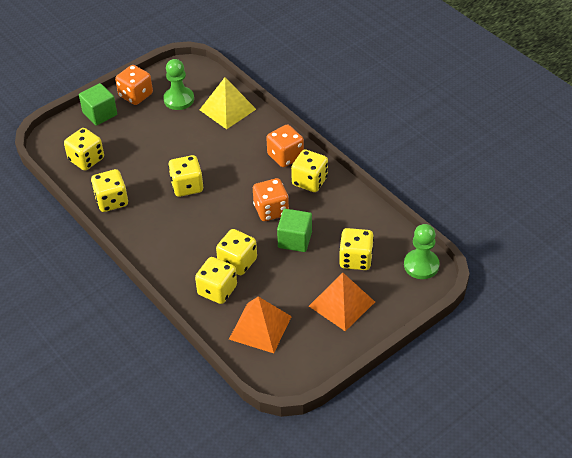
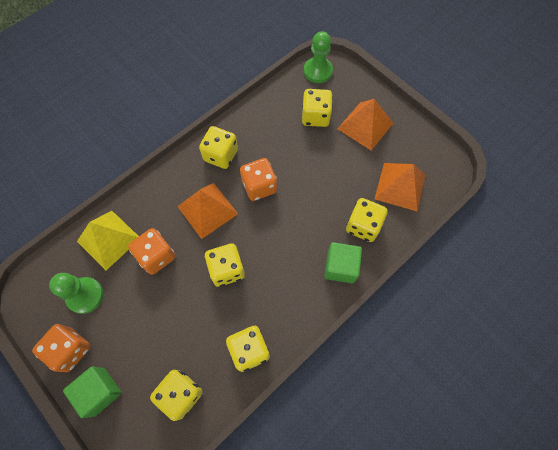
camera: 95 degrees left, 20 degrees up
(237, 262) = (327, 211): yellow dice -> none
(249, 172) = (207, 210): none -> orange pyramid
(285, 156) = (185, 178): orange dice -> orange dice (156, 256)
(295, 240) = (296, 164): green cube -> green cube (340, 267)

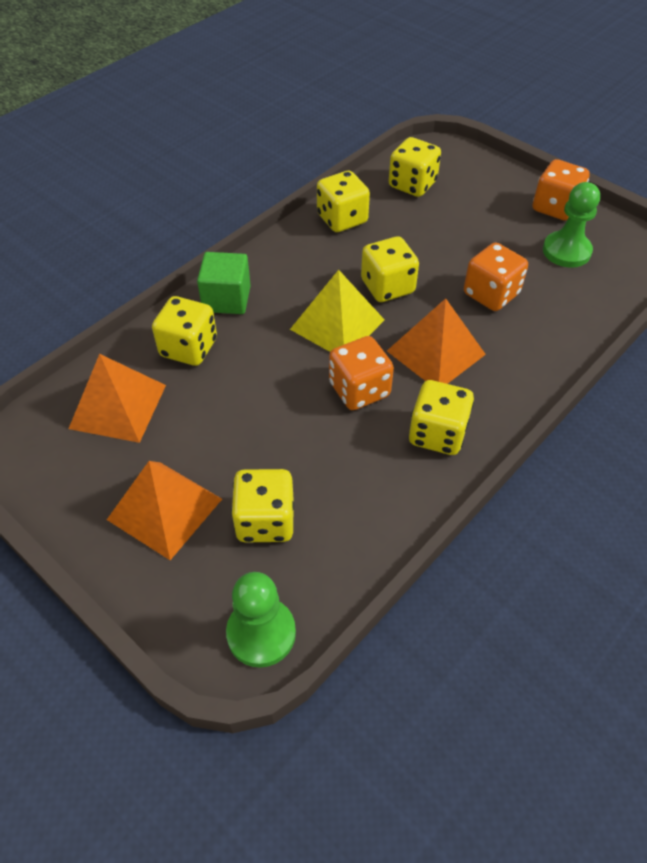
camera: 175 degrees right, 15 degrees down
(100, 391) = (503, 181): green cube -> none
(108, 239) = (569, 308): yellow pyramid -> yellow pyramid (337, 324)

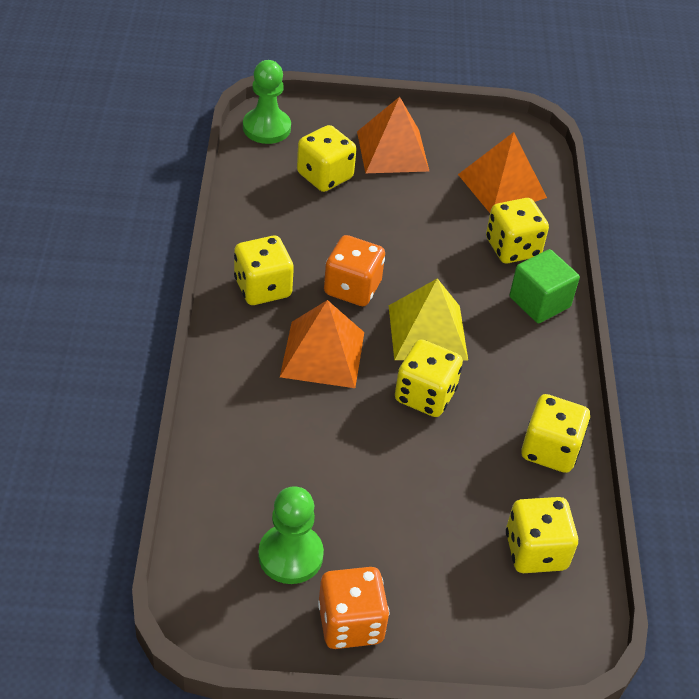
camera: 135 degrees right, 5 degrees down
(491, 294) = (325, 446): orange dice -> none

